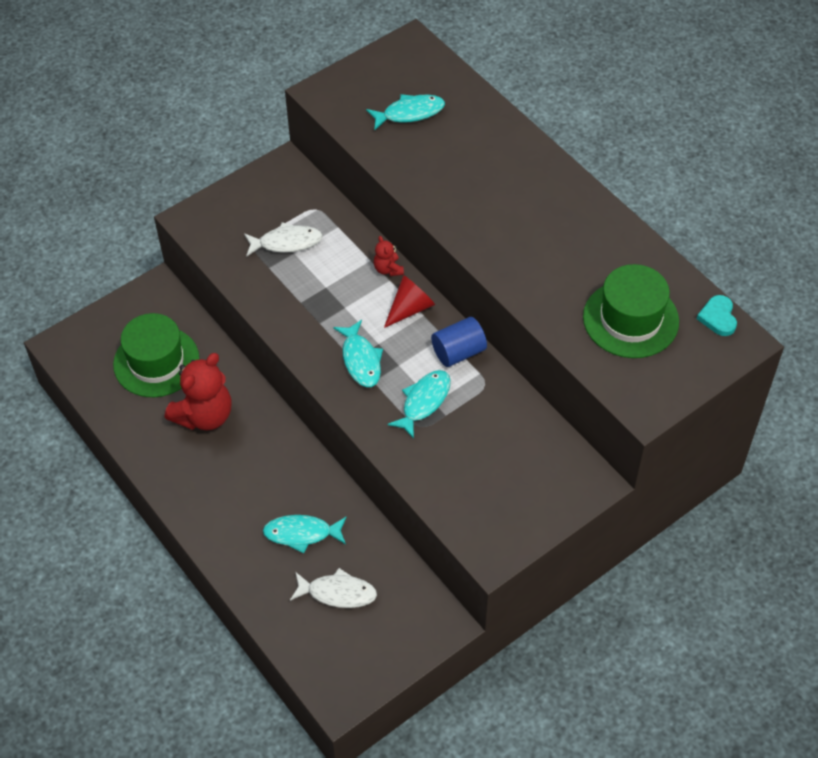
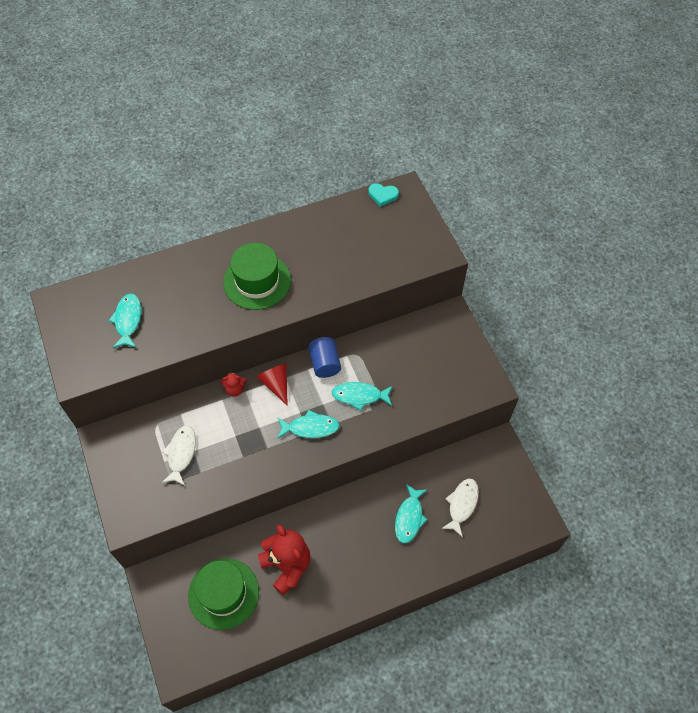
camera: 75 degrees left, 5 degrees up
(424, 402) = (359, 396): turquoise fish -> turquoise fish turned 45 degrees counterclockwise
(630, 319) = (368, 241): green hat -> green hat (257, 281)

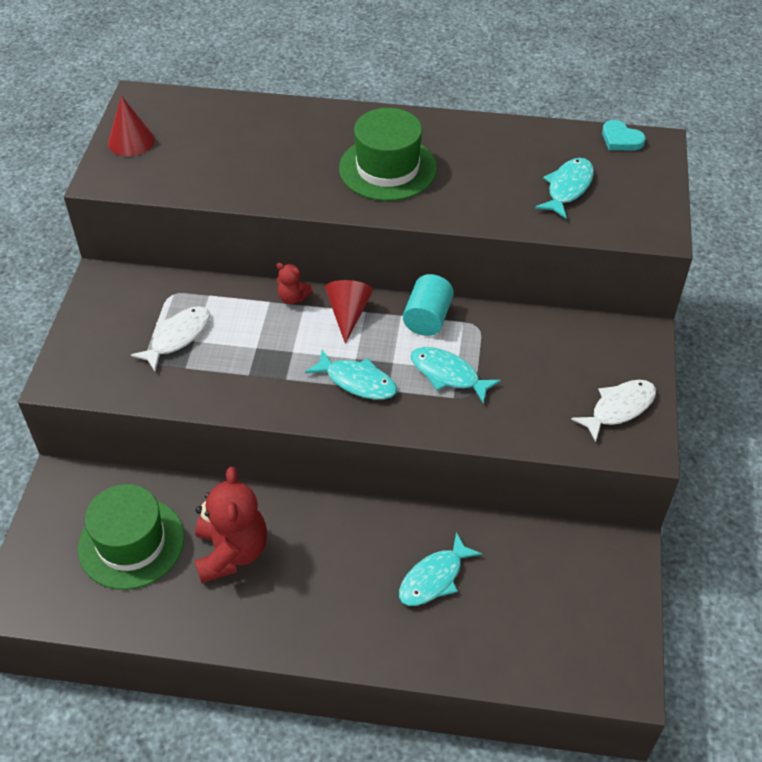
camera: 30 degrees right, 10 degrees down
(74, 338) = (131, 141): none -> red cone
(128, 320) = (203, 148): turquoise fish -> turquoise fish (567, 188)
(325, 363) = (427, 318): blue cylinder -> turquoise cylinder
(462, 504) = (520, 599): white fish -> white fish (619, 408)

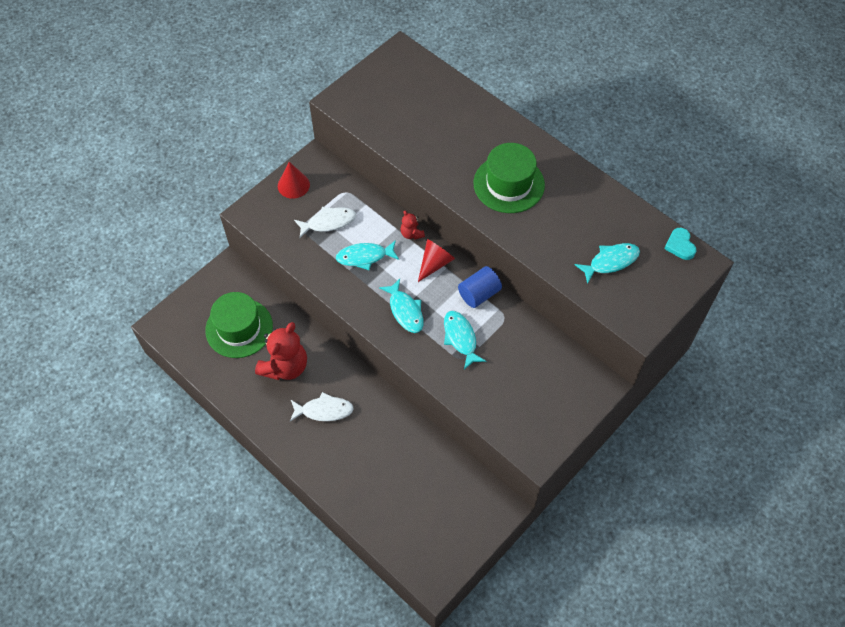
camera: 35 degrees right, 10 degrees up
(131, 141) = (373, 81): red cone -> red cone (293, 185)
(427, 318) = (479, 294): turquoise cylinder -> blue cylinder
(434, 578) = (379, 452): turquoise fish -> turquoise fish (364, 257)
(619, 408) = (543, 422): white fish -> white fish (324, 410)

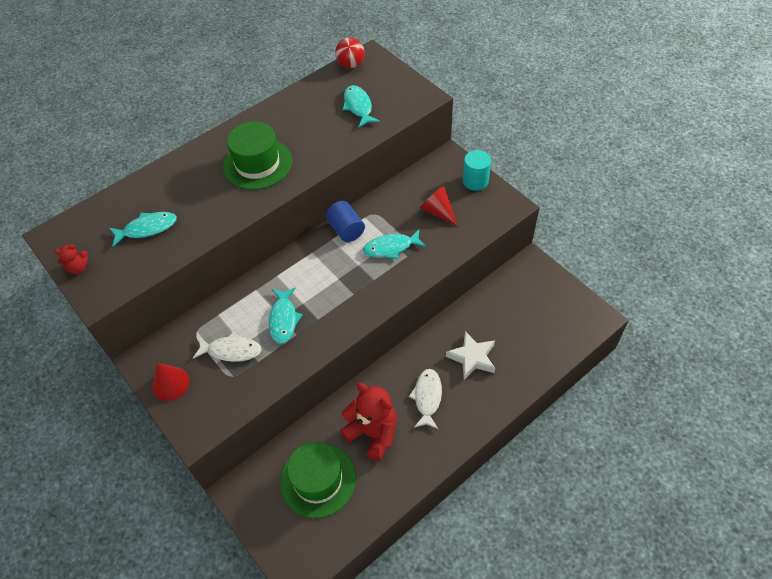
camera: 80 degrees left, 5 degrees down
(328, 222) = (231, 350): white fish -> white fish turned 105 degrees clockwise
(372, 449) = (472, 357): none -> white star
(405, 311) = (354, 289): turquoise fish -> turquoise fish (147, 228)
(411, 234) = (266, 277): red teddy bear -> red teddy bear (78, 268)
(435, 263) = (305, 260): red cone -> red cone (438, 211)
(569, 415) = (475, 181): none -> turquoise cylinder
(680, 245) = (351, 64): turquoise heart -> red ball

